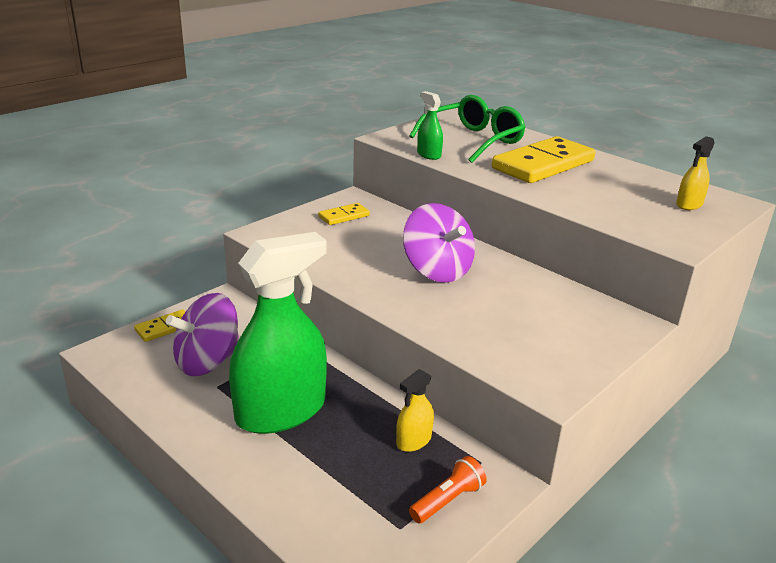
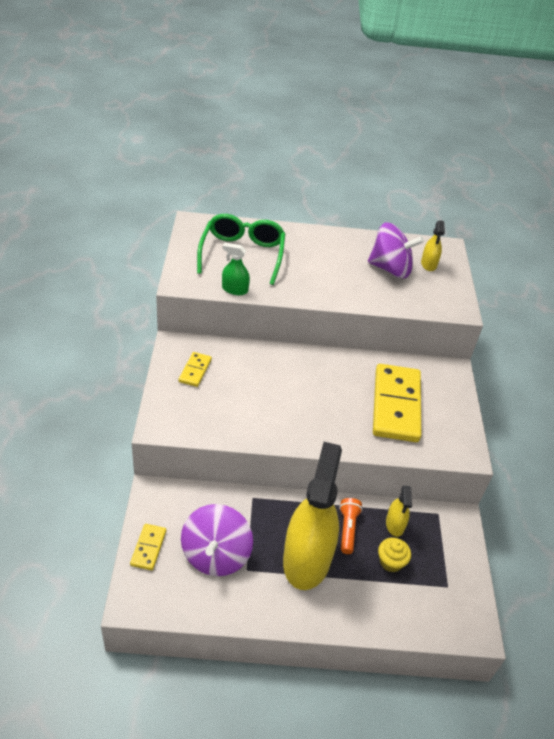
camera: 45 degrees left, 15 degrees up
(281, 411) = (307, 559): green spray bottle -> yellow spray bottle
(363, 466) = (391, 562): none -> yellow cupcake
(437, 270) = (314, 391): purple spinning top -> purple spinning top (390, 269)
(448, 500) = (449, 551): orange flashlight -> orange flashlight (347, 529)
(543, 165) = (315, 262): yellow domino -> yellow domino (396, 405)

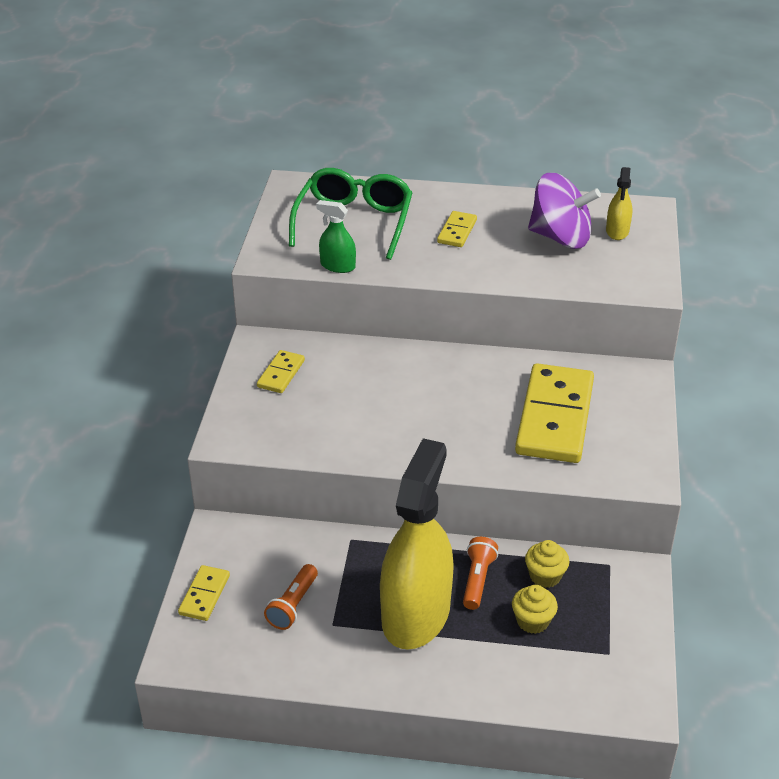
camera: 10 degrees right, 5 degrees down
(216, 554) = (293, 605): purple spinning top -> orange flashlight
(317, 263) = (457, 231): none -> yellow domino
(395, 524) = (545, 576): yellow spray bottle -> yellow cupcake

